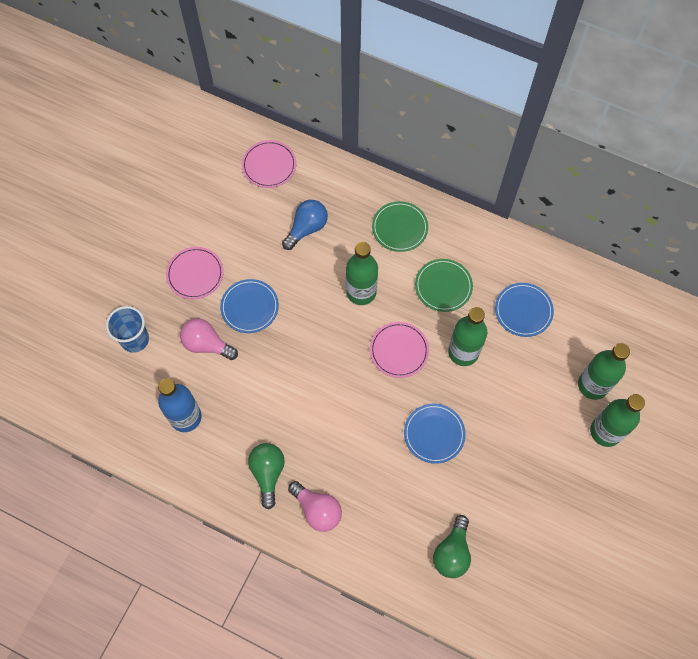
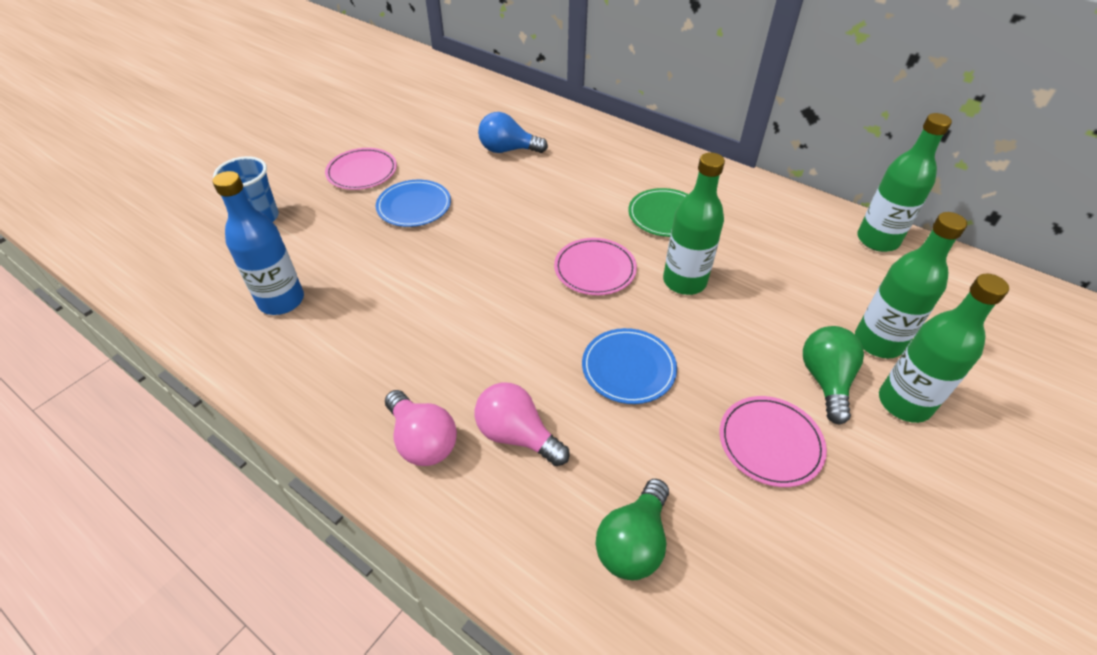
camera: 10 degrees right, 20 degrees down
(207, 344) = (345, 233): pink light bulb -> pink light bulb (517, 435)
(268, 473) = (365, 381): green light bulb -> green light bulb (825, 381)
(269, 165) = (482, 101): pink plate -> pink plate (770, 442)
(307, 228) = (508, 150): blue light bulb -> blue light bulb turned 135 degrees counterclockwise
(361, 292) = (558, 208): green bottle -> green bottle (877, 240)
(399, 228) = (619, 160): green plate -> none
(523, 310) = (772, 250): blue plate -> none

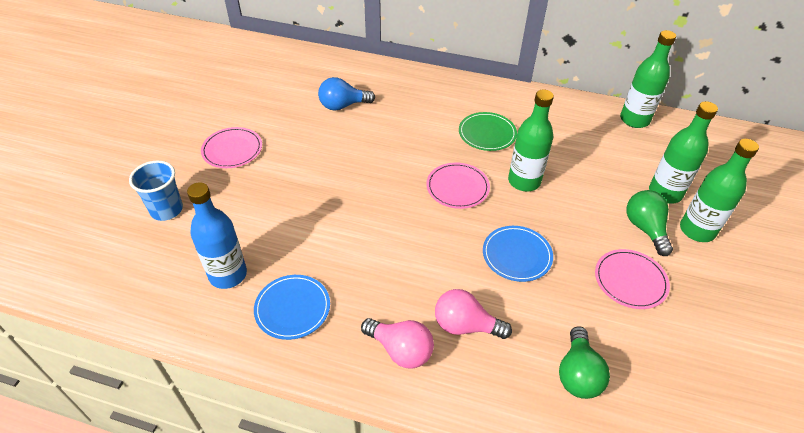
camera: 20 degrees left, 0 degrees up
(414, 206) = (293, 169): blue plate -> blue plate (292, 308)

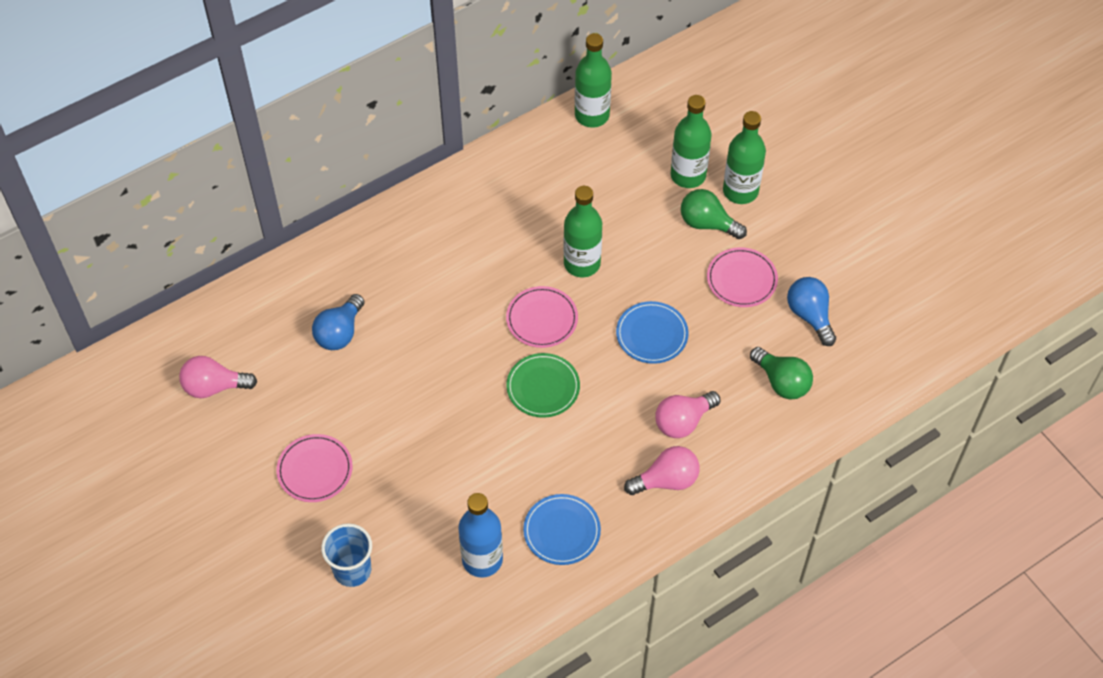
camera: 50 degrees left, 10 degrees up
(254, 80) = (214, 387): none -> pink light bulb
(487, 133) = (498, 243): green plate -> green plate (543, 387)
(661, 351) = (810, 315): none -> blue light bulb

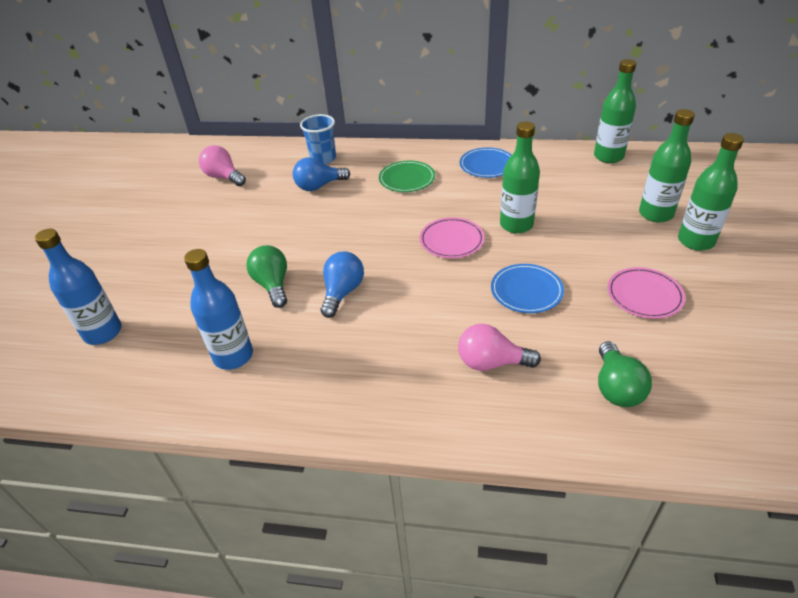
camera: 45 degrees right, 15 degrees down
(315, 470) = (214, 241): pink plate -> none
(338, 625) = (103, 332): none -> blue bottle
(352, 570) = (155, 306): blue cup -> blue cup (323, 158)
(543, 387) = (406, 278): green plate -> green plate (407, 179)
(562, 531) = (308, 376): blue plate -> blue plate (487, 165)
(666, 480) = (430, 396): pink light bulb -> none
(707, 224) = (645, 247): green light bulb -> green light bulb (273, 285)
(810, 315) = (692, 353): blue light bulb -> blue light bulb (342, 292)

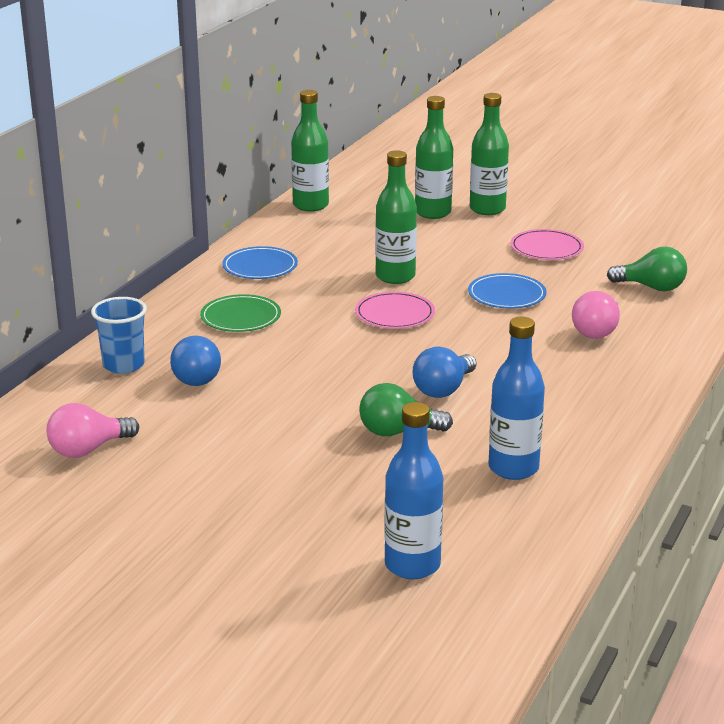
camera: 75 degrees left, 15 degrees down
(342, 292) = (443, 389): blue light bulb -> blue light bulb turned 90 degrees counterclockwise

